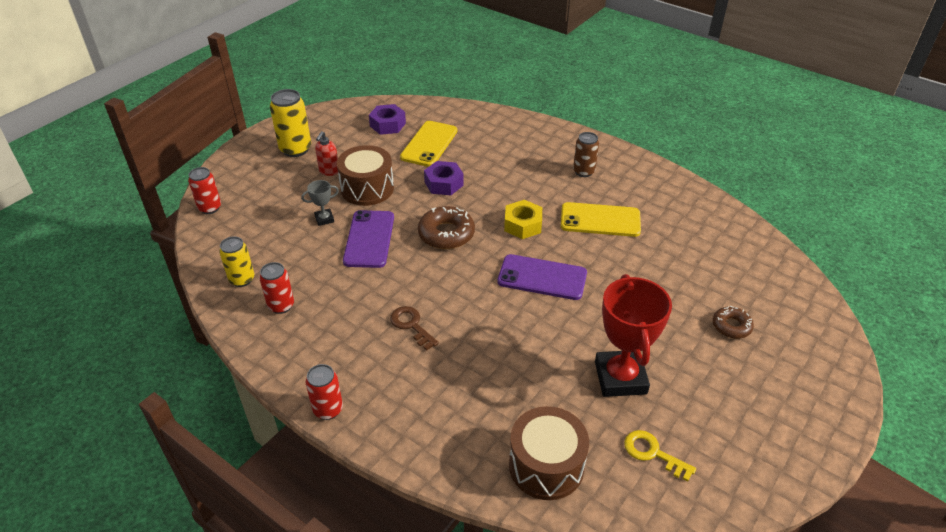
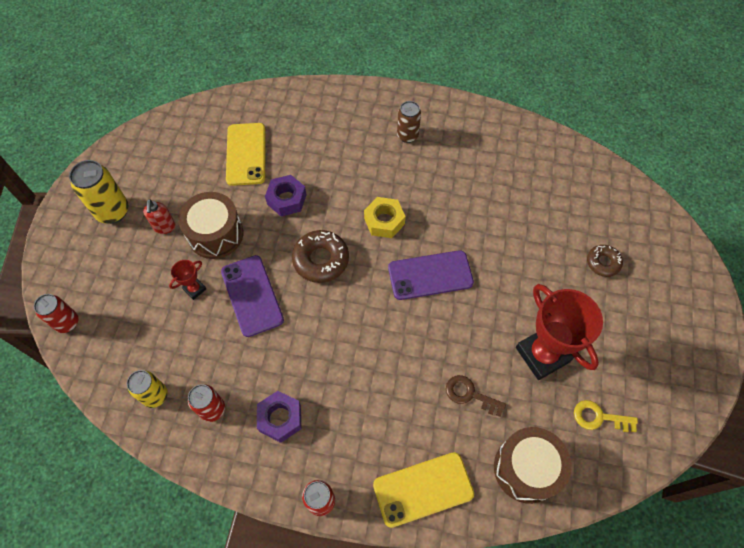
camera: 25 degrees left, 20 degrees up
(324, 219) = (194, 289): grey trophy -> red trophy
(387, 125) = (190, 143): purple nut -> purple nut (280, 418)
(411, 325) = (344, 377): brown key -> brown key (470, 394)
(600, 220) = (448, 189): yellow phone -> yellow phone (423, 489)

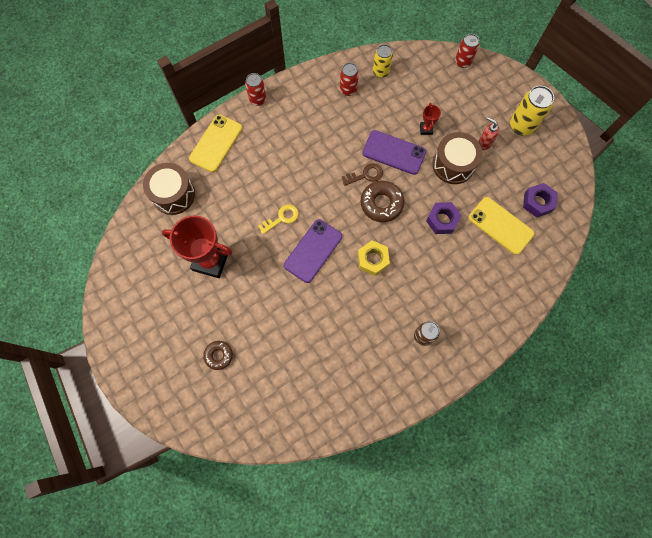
camera: 135 degrees right, 10 degrees up
(280, 418) = (313, 113): purple nut -> purple nut (537, 202)
(470, 394) = (231, 205): brown key -> brown key (365, 175)
(599, 417) = (154, 253): yellow key -> yellow key (282, 218)

